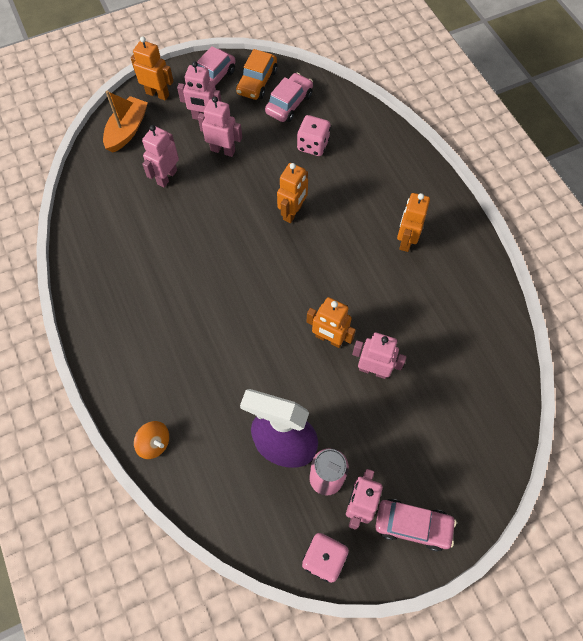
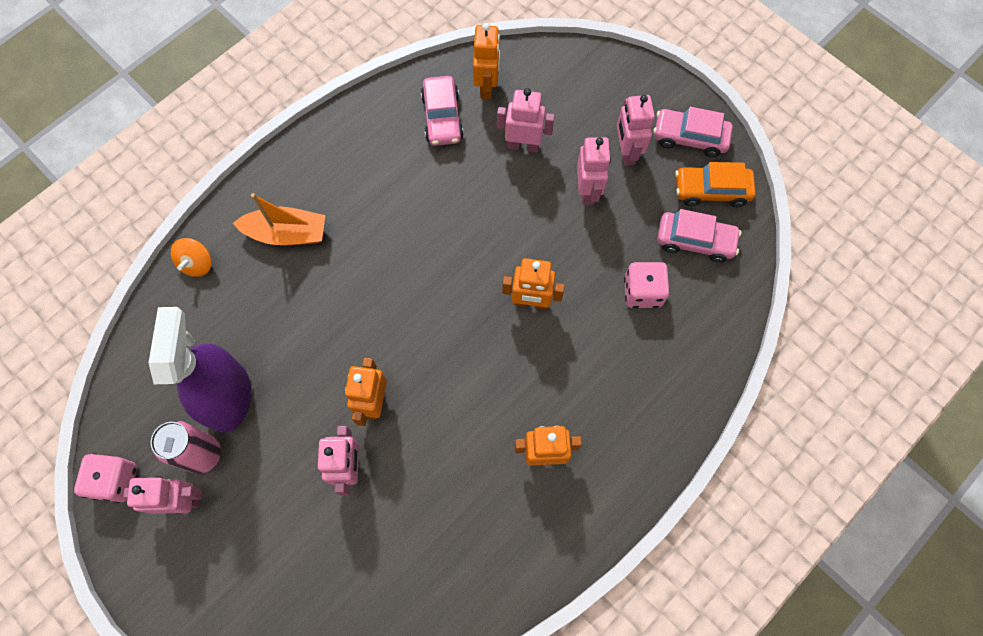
camera: 70 degrees right, 5 degrees up
(127, 130) = (570, 78): orange boat -> orange boat (287, 233)
(157, 94) = (638, 87): orange robot -> orange robot (487, 86)
(413, 525) = (174, 569): pink car -> pink car (442, 117)

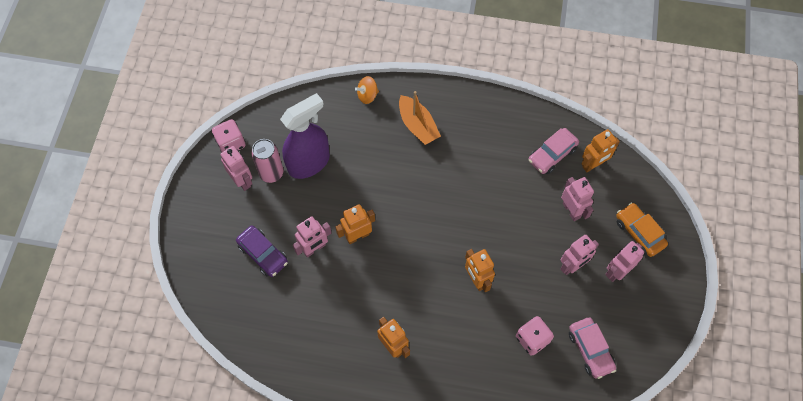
camera: 55 degrees right, 5 degrees down
(307, 539) = (263, 254): none -> purple car
(689, 137) = (658, 303): pink car -> none
(711, 190) = (632, 339): orange car -> orange car (639, 233)

